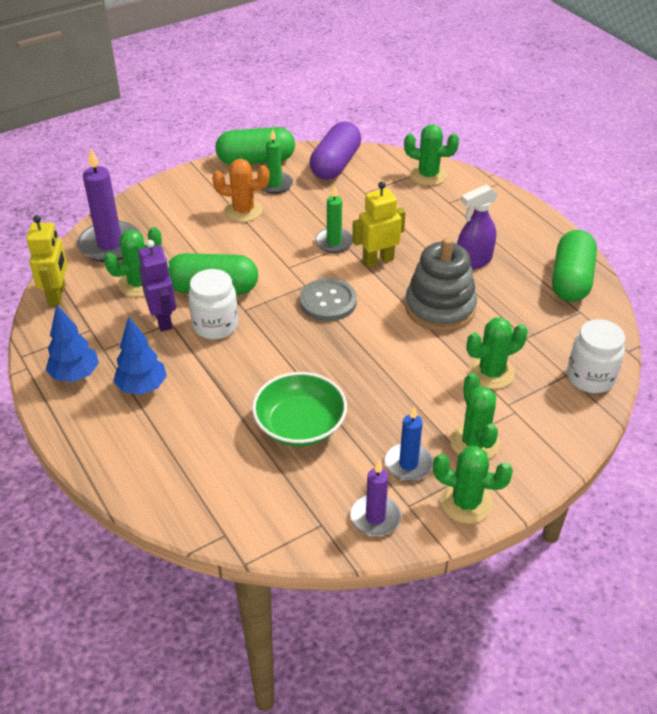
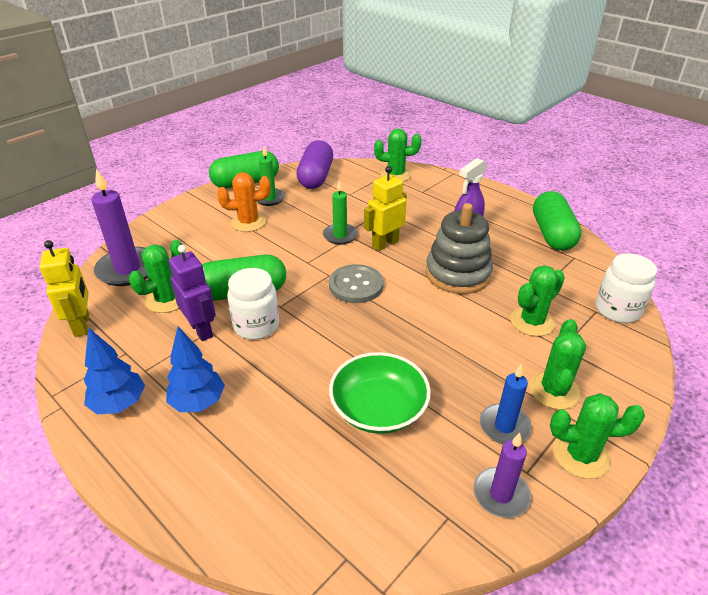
camera: 15 degrees left, 5 degrees down
(474, 442) = (554, 390): green cactus -> green cactus turned 45 degrees clockwise

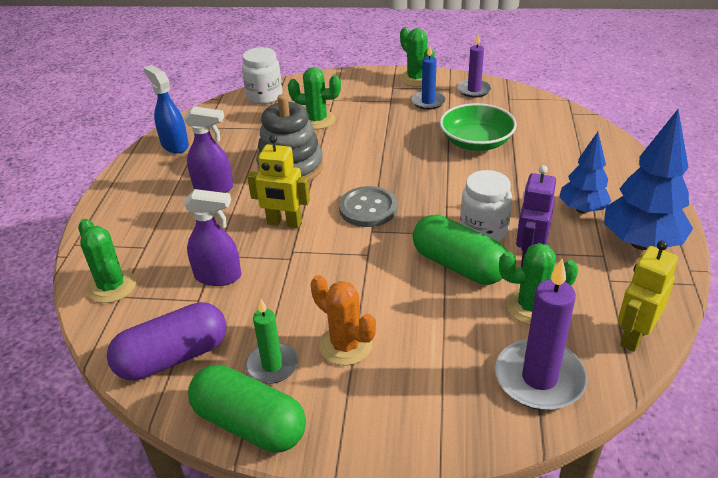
camera: 125 degrees left, 0 degrees up
(119, 404) = (641, 243): blue tree -> blue tree, size x1.57
(340, 236) = (299, 258): green candle -> none
(361, 205) = (218, 276): none -> purple spray bottle
(552, 234) = (174, 145): green capsule -> blue spray bottle
(554, 390) = (377, 96): green cactus -> none

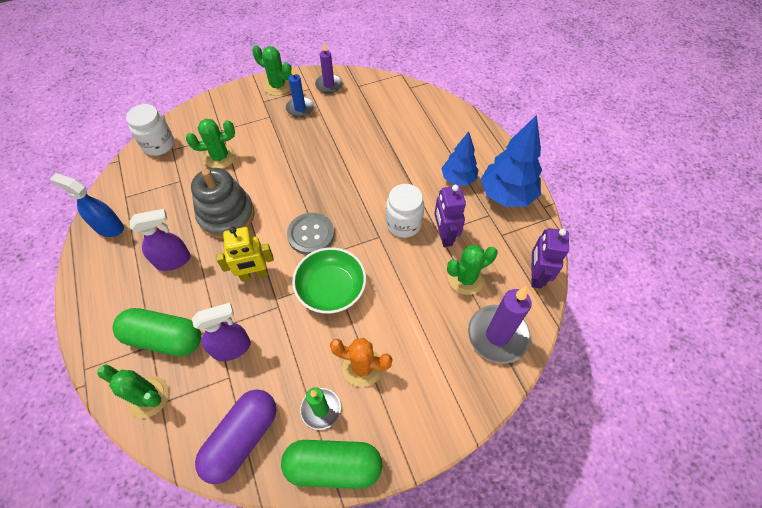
camera: 30 degrees left, 20 degrees up
(458, 265) = (402, 262): green capsule -> green capsule (164, 338)
(476, 142) = (357, 139): green bowl -> green bowl (331, 289)
(633, 336) = (535, 276): yellow robot -> purple robot

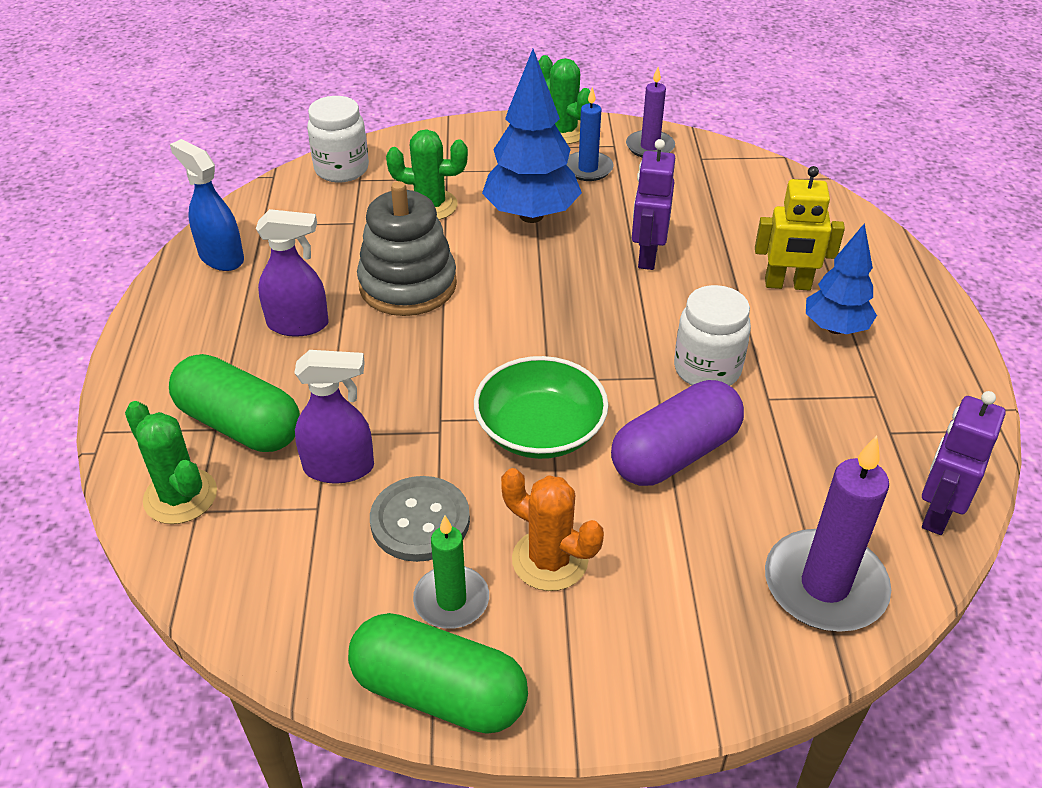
camera: 20 degrees right, 15 degrees down
(242, 438) = (302, 600): purple capsule -> purple capsule (675, 454)
(254, 274) = (418, 376): yellow robot -> yellow robot (787, 285)
(311, 234) = (536, 345): grey button -> grey button (420, 521)
(444, 235) = (777, 405): purple robot -> purple robot (647, 256)
(466, 278) = (794, 480): green cactus -> none
(506, 195) = (922, 374): blue tree -> blue tree (531, 215)

